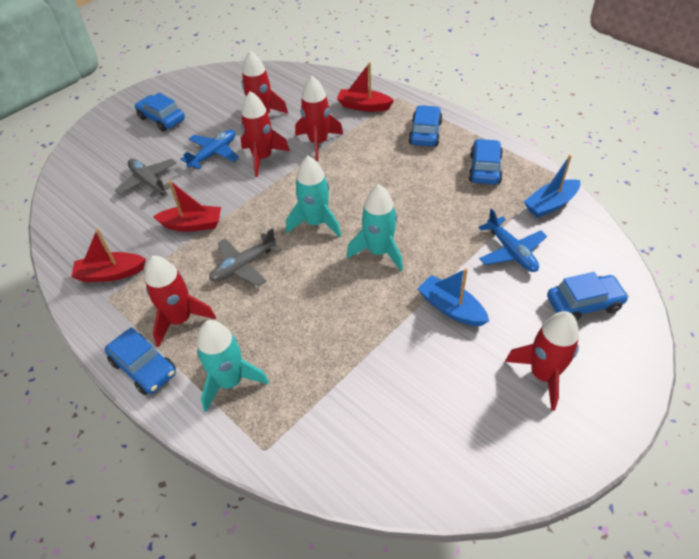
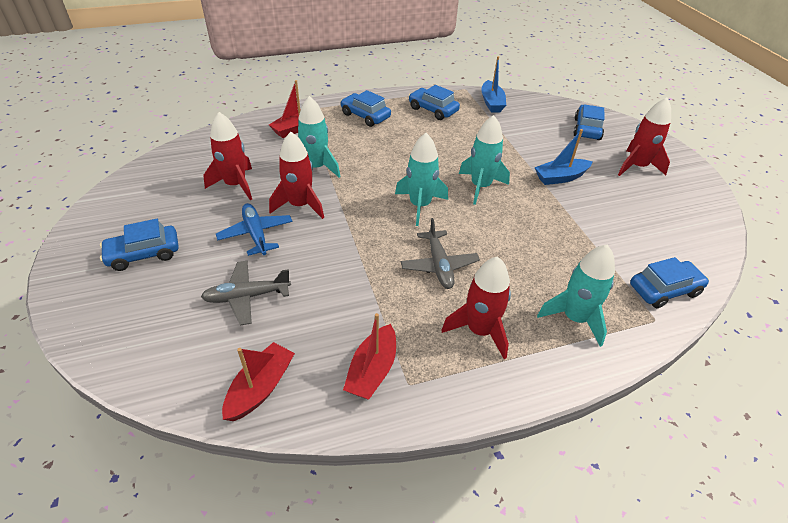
camera: 65 degrees left, 5 degrees down
(144, 367) = (527, 377): blue car -> blue car (664, 290)
(192, 225) = (351, 282): red boat -> red boat (260, 388)
(318, 142) = (316, 167): red rocket -> turquoise rocket
(511, 251) = (524, 134): blue plane -> none

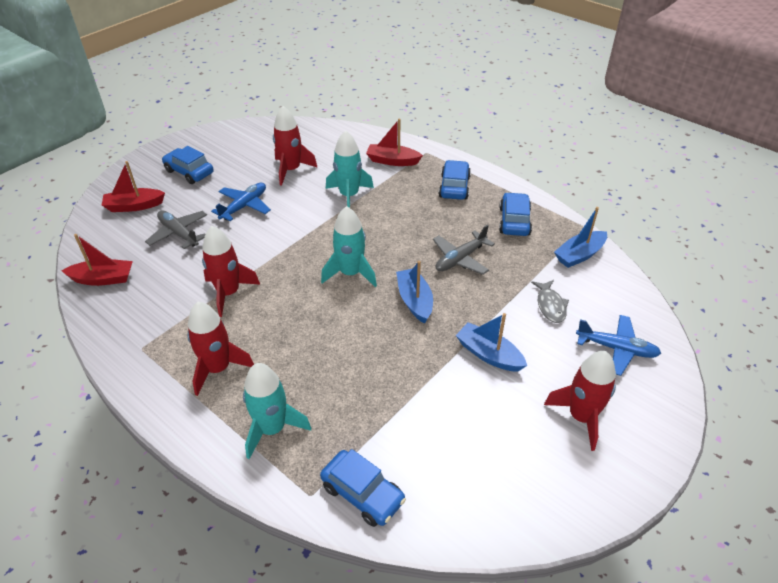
camera: 60 degrees right, 0 degrees up
(300, 205) = (294, 210): red rocket -> red rocket (229, 293)
(372, 370) = (144, 324): red boat -> red boat (134, 206)
(439, 265) = (280, 315): grey plane -> grey plane (460, 259)
(480, 187) = (415, 301): turquoise rocket -> blue boat
(531, 134) = (550, 306): none -> grey fish
(587, 129) = (616, 349): blue car -> blue plane

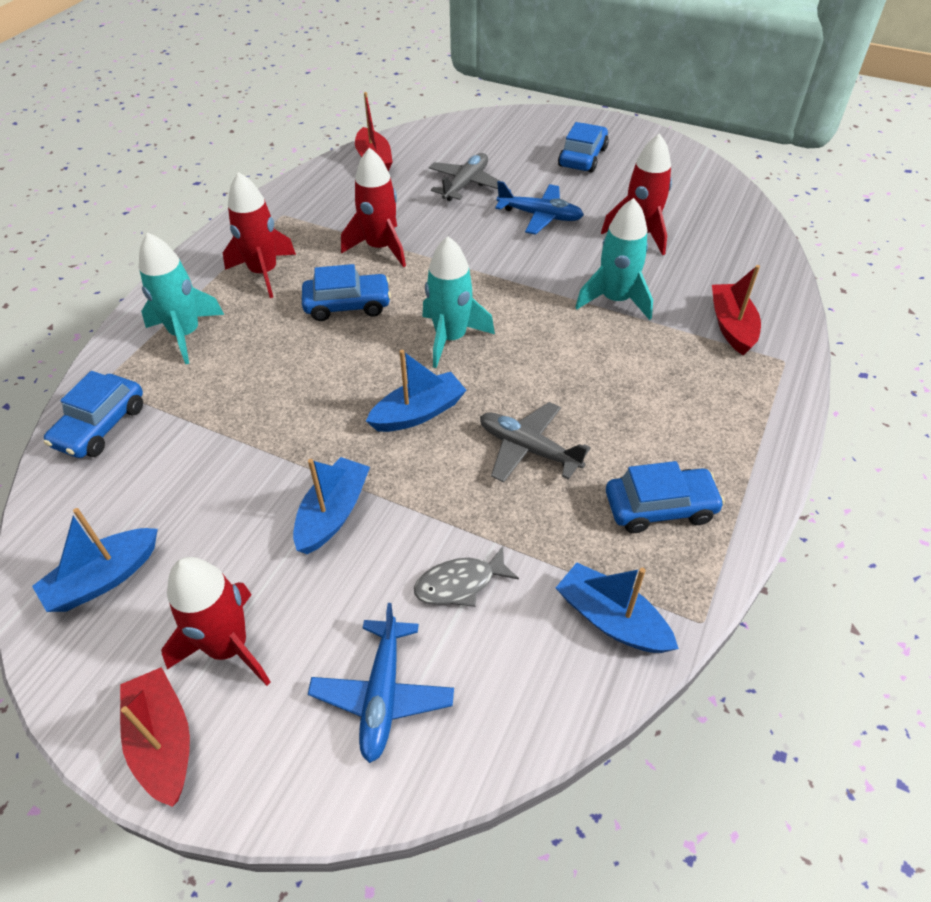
camera: 75 degrees right, 5 degrees up
(134, 206) = (498, 141): red boat -> red boat (163, 741)
(454, 187) = (710, 412): blue car -> blue car (347, 305)
(519, 488) = (104, 578): none -> blue boat

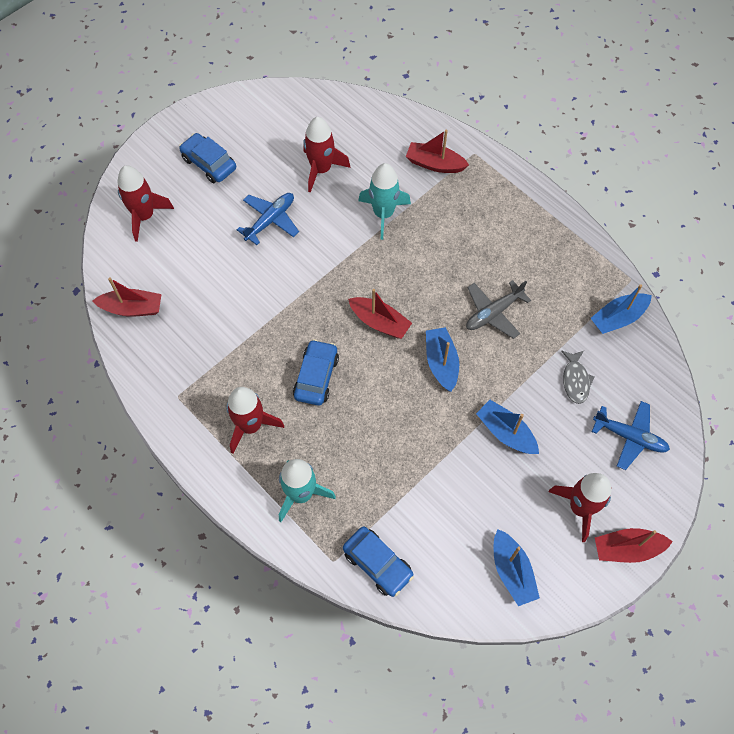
camera: 70 degrees left, 15 degrees up
(380, 248) = (257, 337): red rocket -> red rocket (144, 216)
(451, 338) = (379, 322): turquoise rocket -> red boat
(465, 184) = (203, 254): grey plane -> none
(660, 507) = (557, 266): blue car -> none

